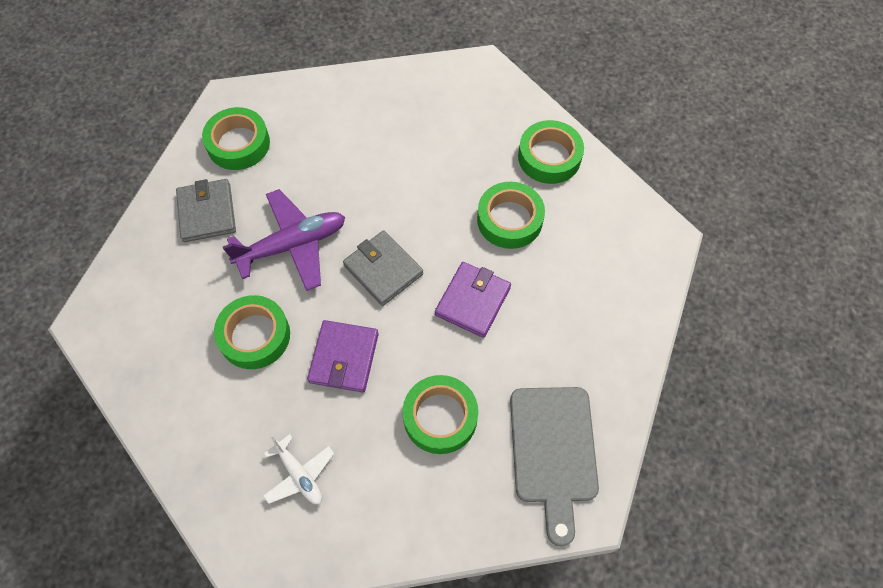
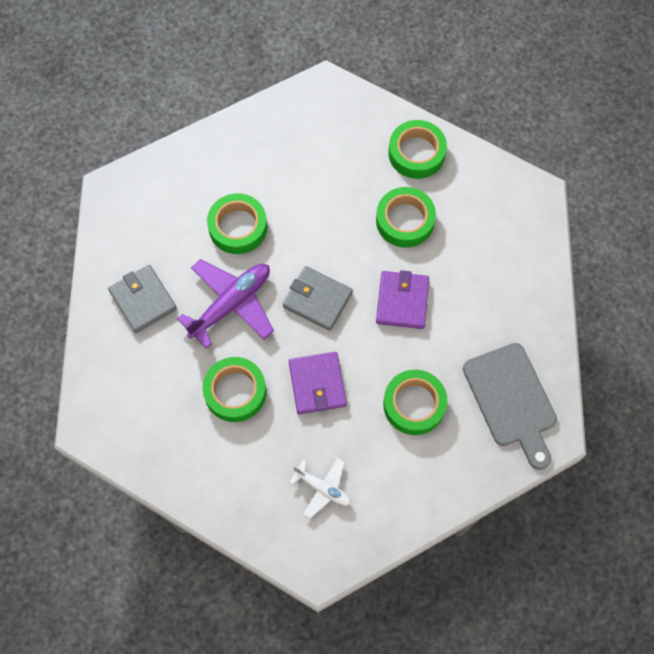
camera: 20 degrees left, 5 degrees up
(238, 144) = (140, 228): green tape -> green tape (238, 227)

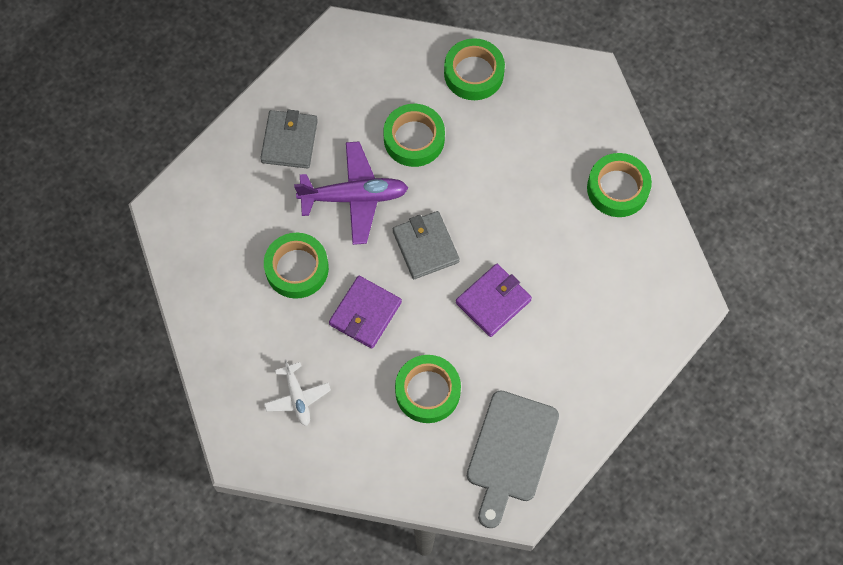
camera: 40 degrees right, 0 degrees up
(405, 221) = (556, 237): green tape -> green tape (474, 73)

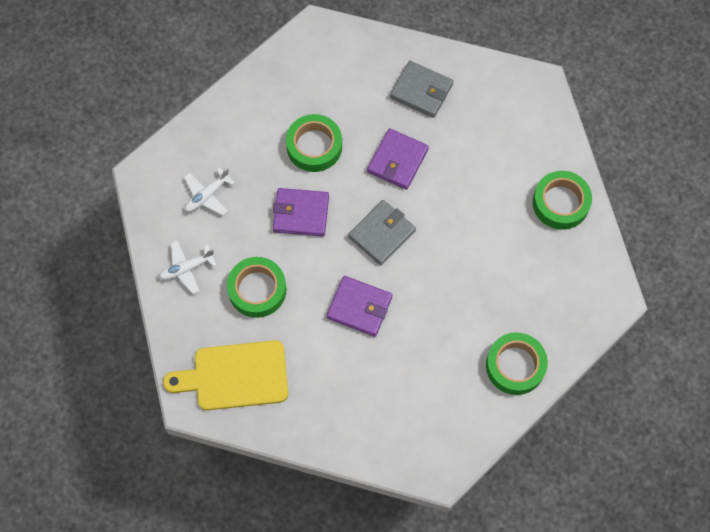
camera: 65 degrees right, 0 degrees up
(289, 141) = (421, 91): grey wallet -> grey wallet turned 45 degrees clockwise
(354, 197) = (397, 161): purple plane -> purple wallet
(370, 452) = (187, 268): none -> white plane
(414, 139) = (474, 183): green tape -> none
(510, 452) = (235, 376): grey cutting board -> yellow cutting board

